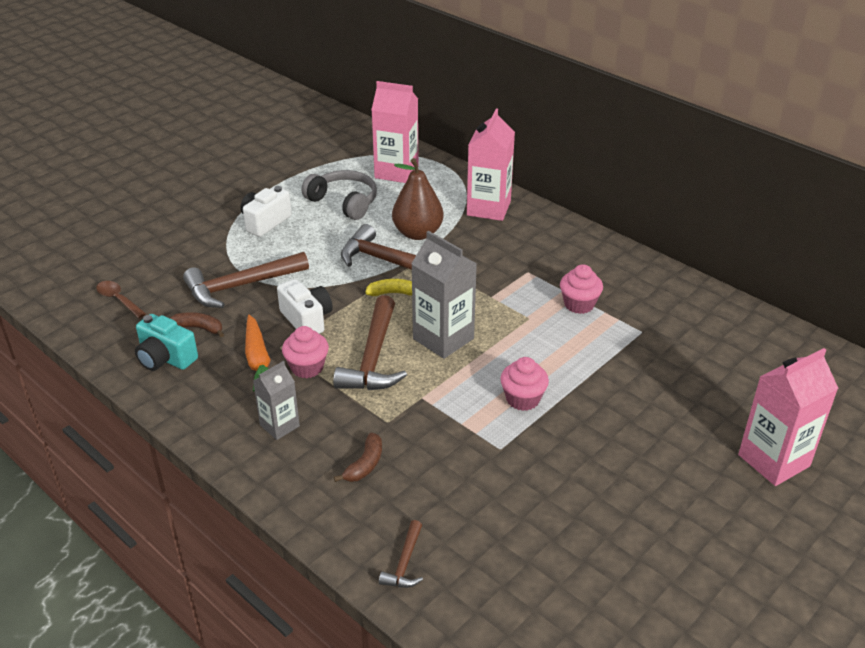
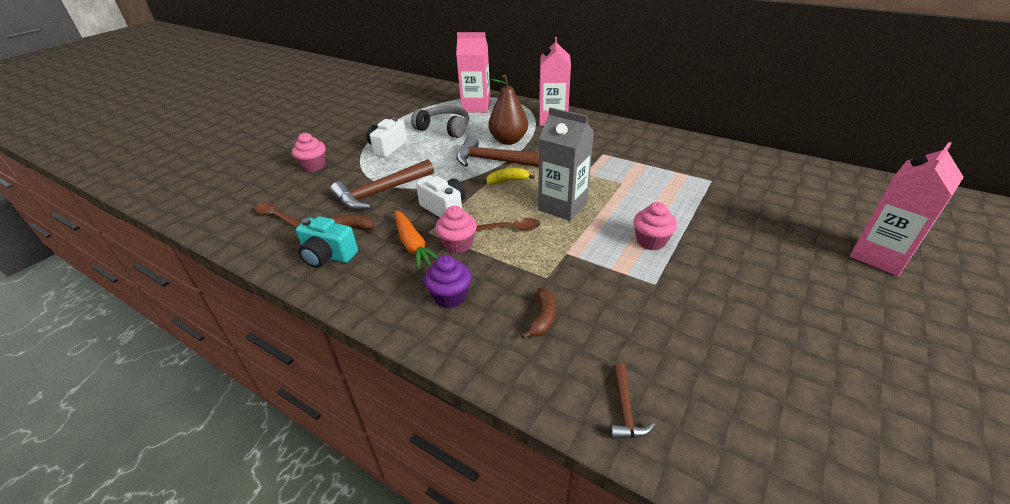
camera: 10 degrees left, 0 degrees up
(279, 425) = (450, 296): grey carton -> purple cupcake
(373, 358) = (512, 228): brown hammer -> brown spoon
(579, 304) = (653, 169): pink cupcake -> pink cupcake (313, 166)

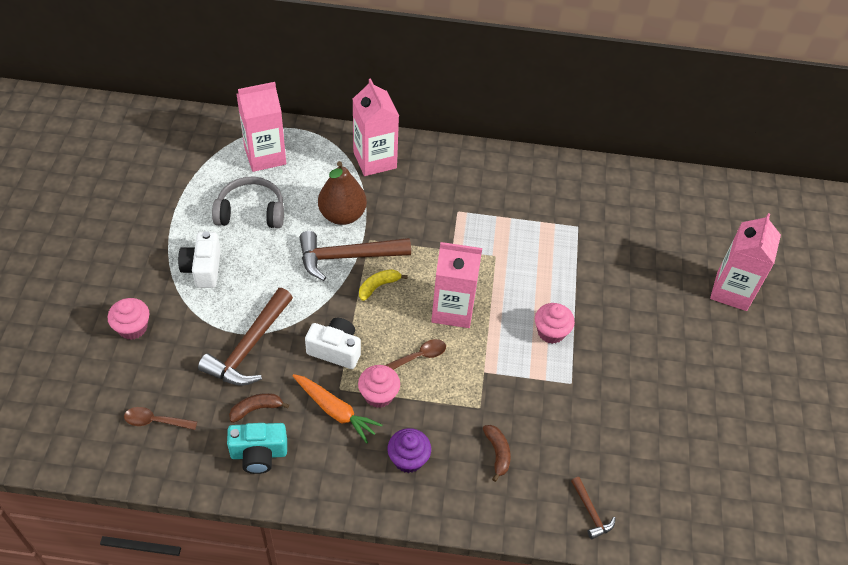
camera: 30 degrees left, 15 degrees up
(562, 206) = (452, 309): grey carton -> pink carton

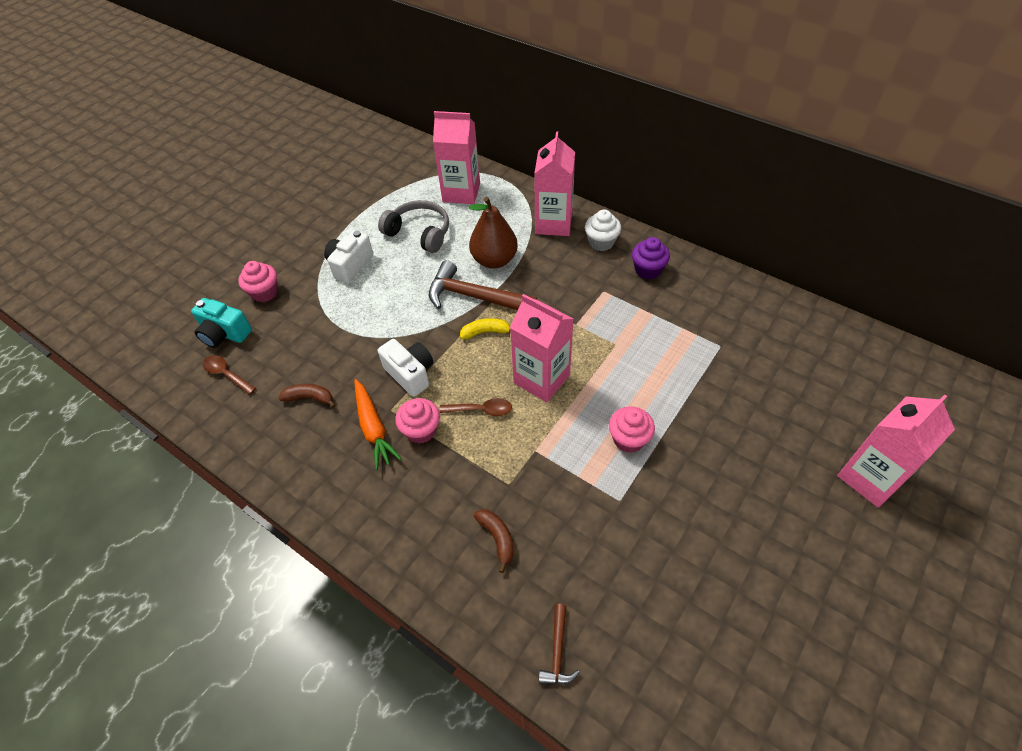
camera: 35 degrees right, 0 degrees up
(249, 347) = (341, 343): brown hammer -> none
(259, 454) = (284, 438): turquoise camera -> turquoise camera (224, 334)
(408, 459) = (408, 503): purple cupcake -> purple cupcake (647, 270)
(429, 165) = (601, 242): none -> white cupcake
(497, 453) = (497, 538): brown banana -> brown banana turned 45 degrees counterclockwise

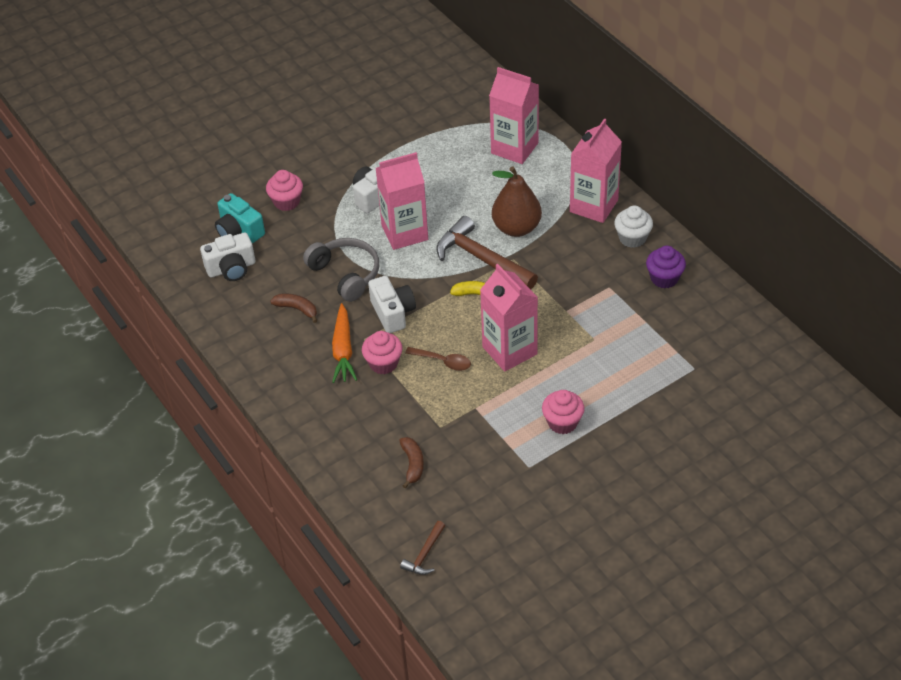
camera: 20 degrees right, 5 degrees down
(227, 374) = (231, 268): brown spoon -> white camera
(419, 233) = (454, 181): grey headphones -> grey headphones (345, 274)
(870, 478) = (761, 514): pink carton -> pink carton (404, 232)

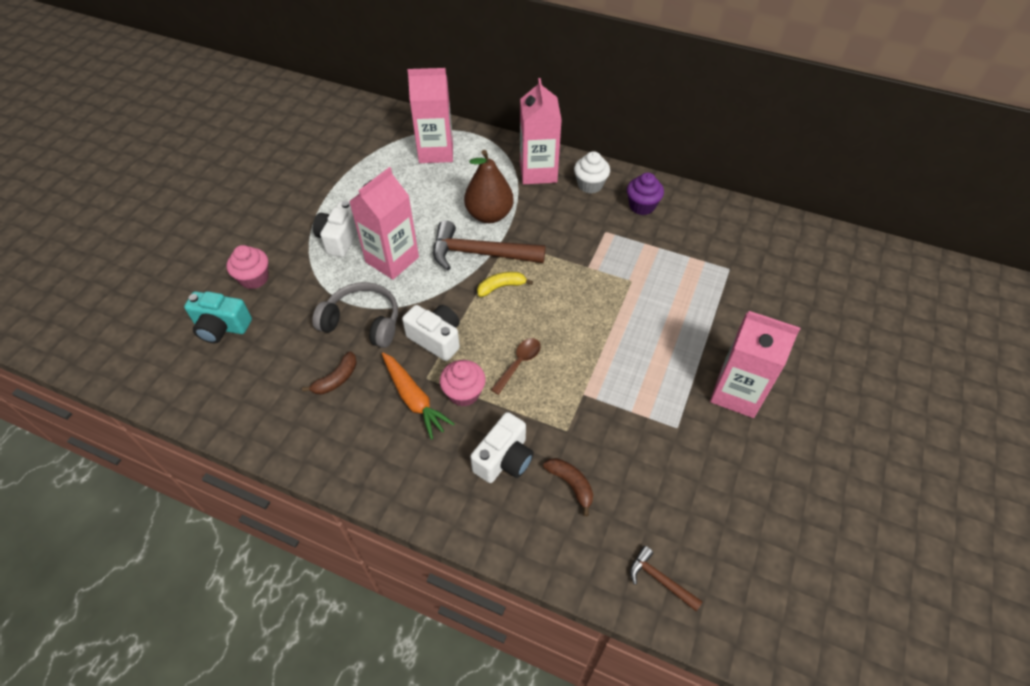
camera: 35 degrees left, 5 degrees up
(231, 268) = (237, 369): white camera -> white camera (504, 459)
(297, 309) = (336, 379): brown banana -> brown banana turned 135 degrees clockwise
(425, 554) = (660, 580): brown hammer -> brown hammer turned 135 degrees clockwise
(443, 361) = (519, 363): brown spoon -> brown spoon turned 45 degrees counterclockwise
(509, 350) = (570, 324): pink carton -> pink carton (737, 393)
(562, 422) = (669, 369): pink cupcake -> none

